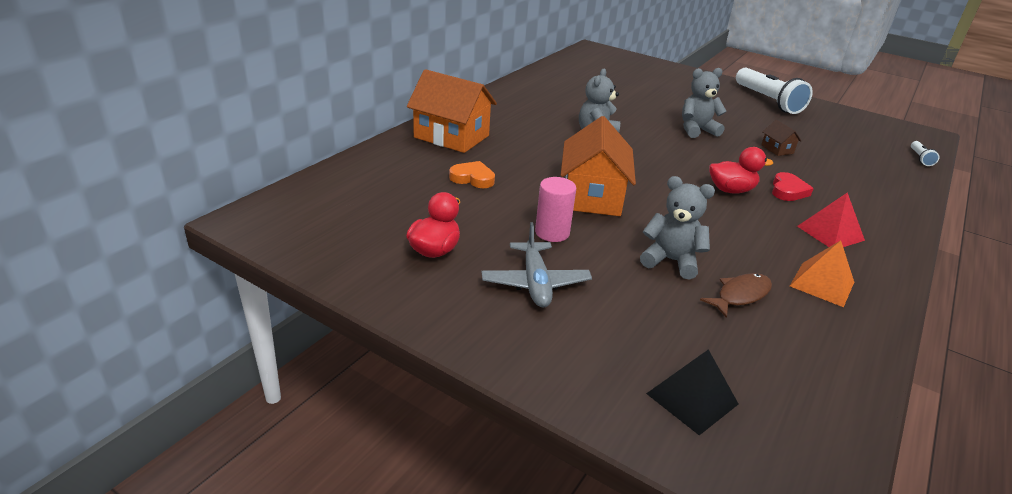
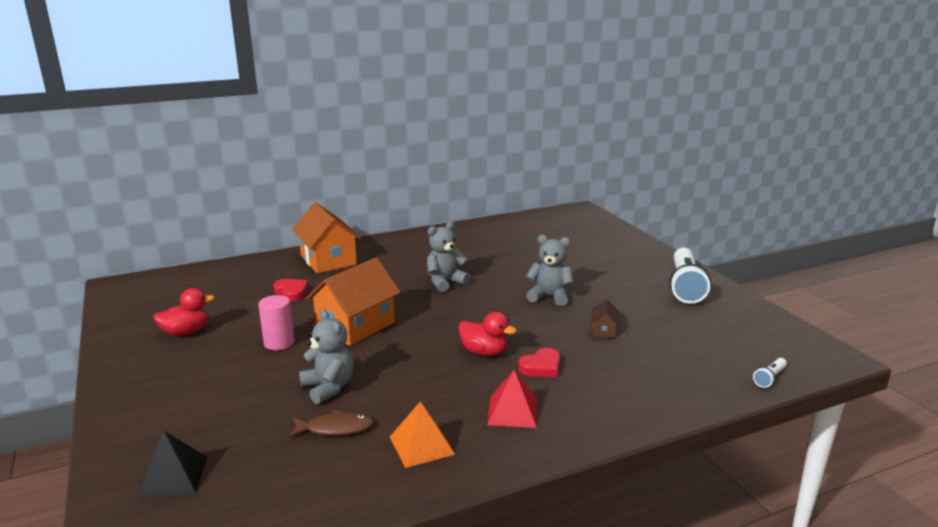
camera: 35 degrees right, 10 degrees down
(473, 178) = (291, 292): orange heart -> red heart
(535, 283) = (209, 371): grey plane -> none

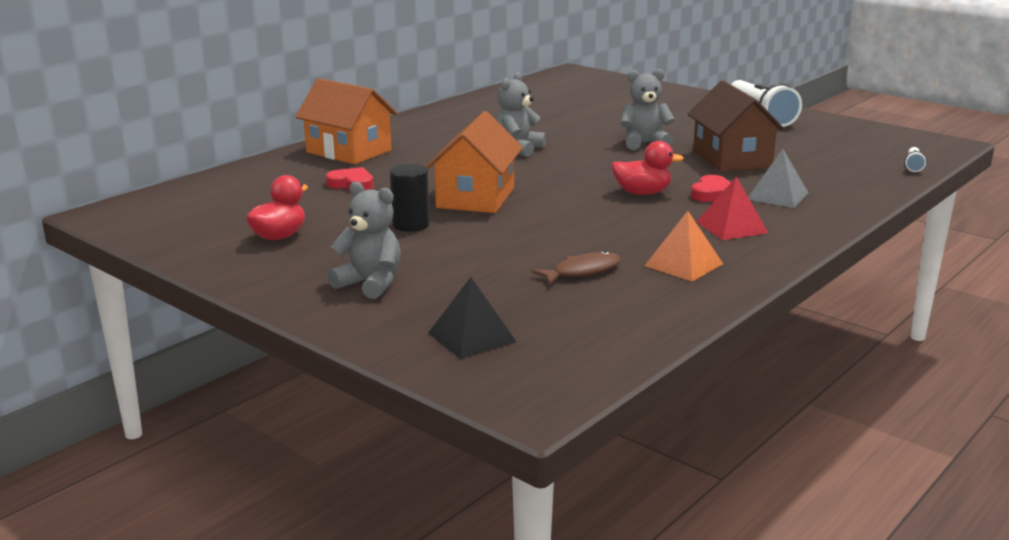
camera: 25 degrees left, 0 degrees up
(279, 343) = (411, 225): pink cylinder -> black cylinder
(328, 388) = (526, 246): grey teddy bear -> grey teddy bear (370, 284)
(595, 384) = (777, 196): none -> grey pyramid
(603, 330) = (731, 159): brown house -> brown house, size x2.28

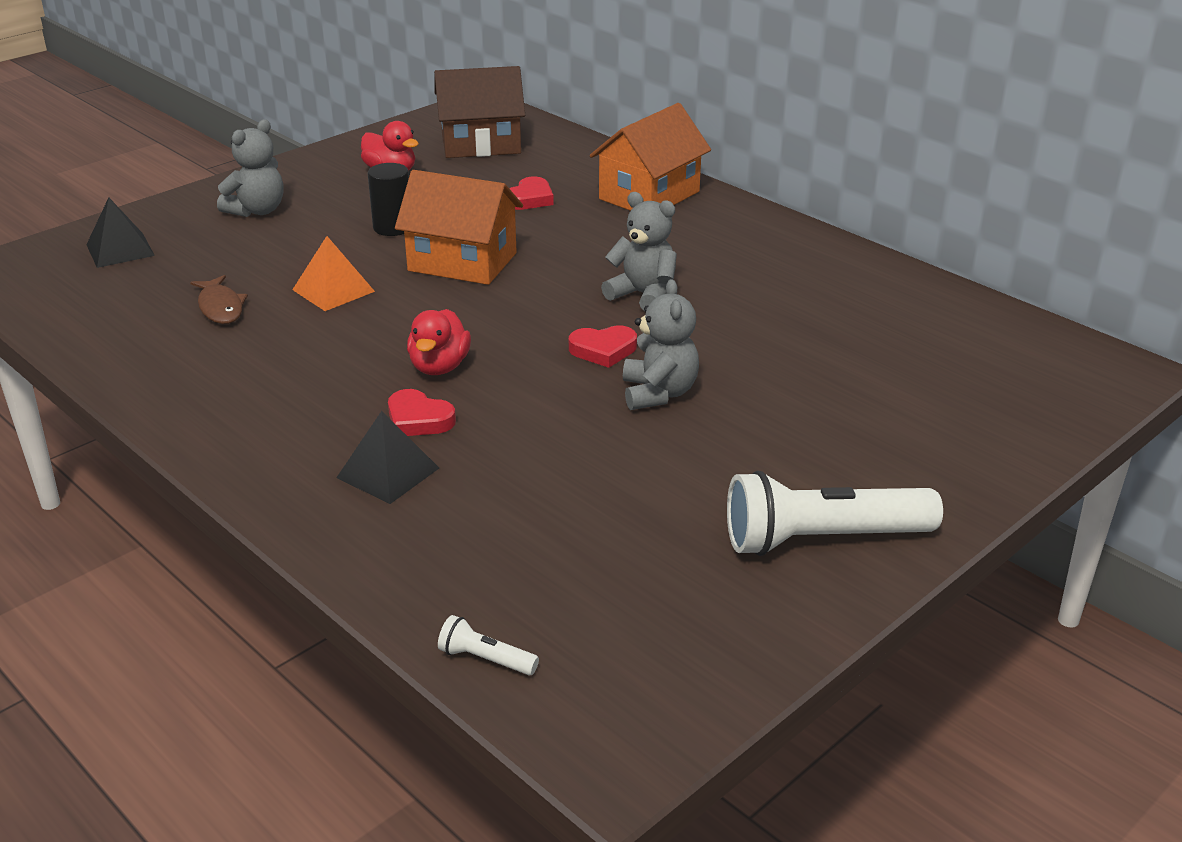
camera: 95 degrees right, 10 degrees up
(598, 156) = (603, 350): none -> red heart
(683, 264) = (201, 366): orange pyramid -> orange pyramid (333, 290)
(731, 159) = (567, 461): brown house -> brown house (481, 144)
(731, 227) = (292, 415): red pyramid -> none
(777, 196) = (387, 473): grey pyramid -> black pyramid

